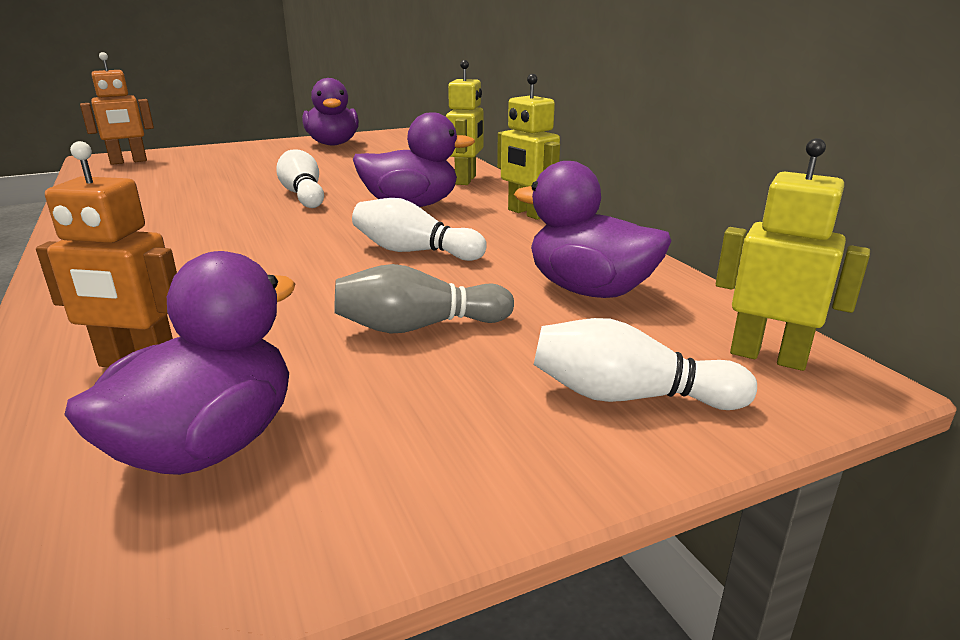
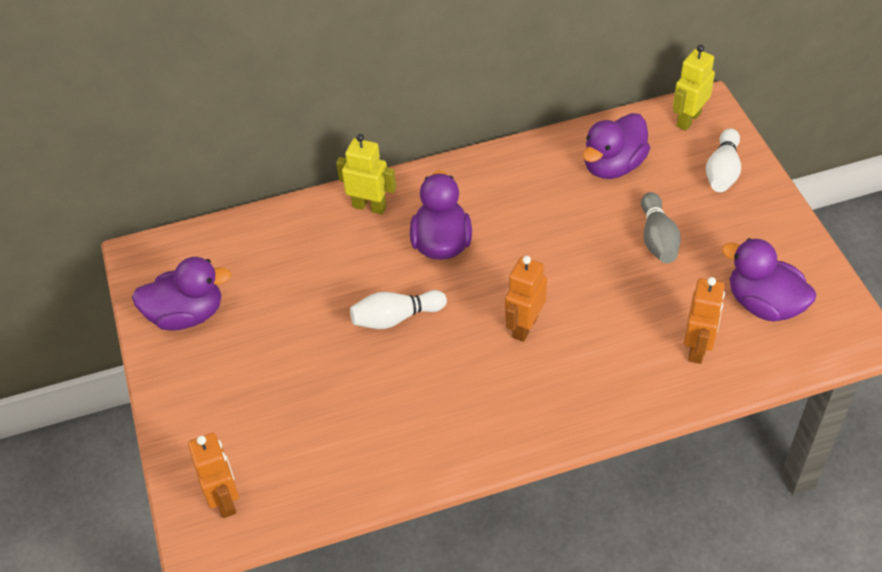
camera: 80 degrees left, 25 degrees up
(261, 245) = (524, 326): none -> orange robot
(414, 252) = (546, 241): white bowling pin -> none
(527, 213) = (470, 177): yellow robot -> none

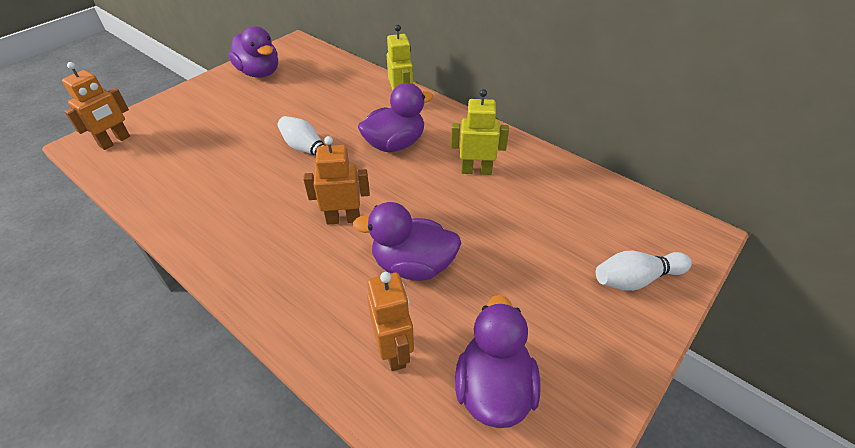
camera: 55 degrees right, 5 degrees down
(613, 166) = (561, 202): purple duck -> purple duck (413, 265)
(657, 239) = (506, 264): grey bowling pin -> none
(688, 119) = (670, 228): yellow robot -> yellow robot (476, 170)
(697, 348) = (394, 351): orange robot -> orange robot turned 90 degrees counterclockwise

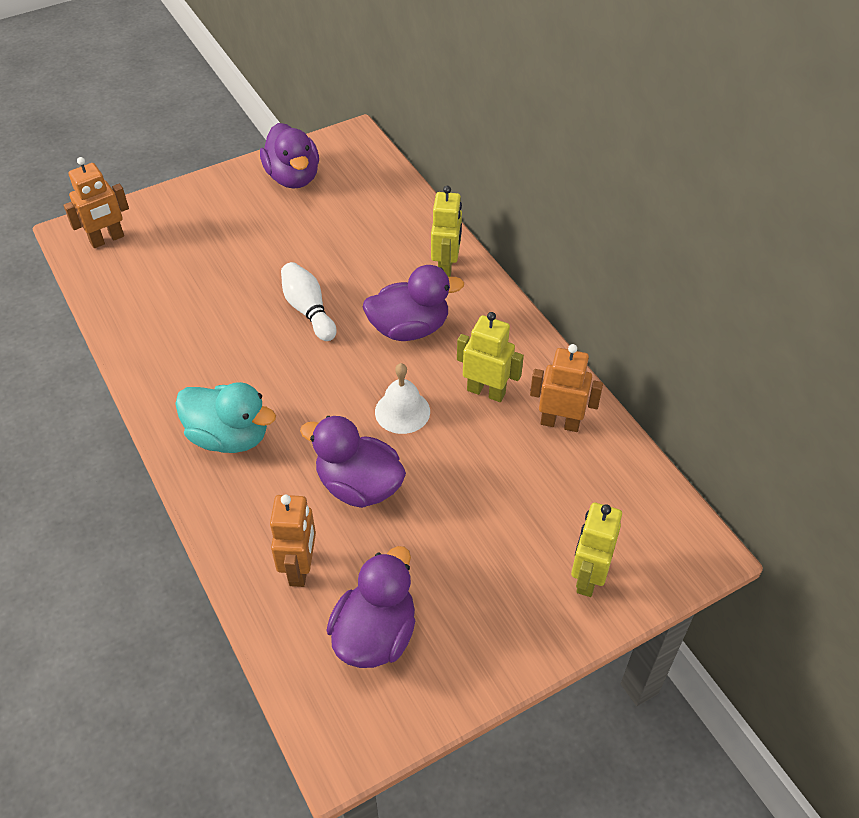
camera: 20 degrees right, 5 degrees up
(279, 259) = (229, 437): none -> turquoise duck
(343, 219) = (311, 409): orange robot -> orange robot (560, 423)
(419, 200) = (402, 411): none -> white bell
(636, 279) = (588, 577): white bowling pin -> yellow robot

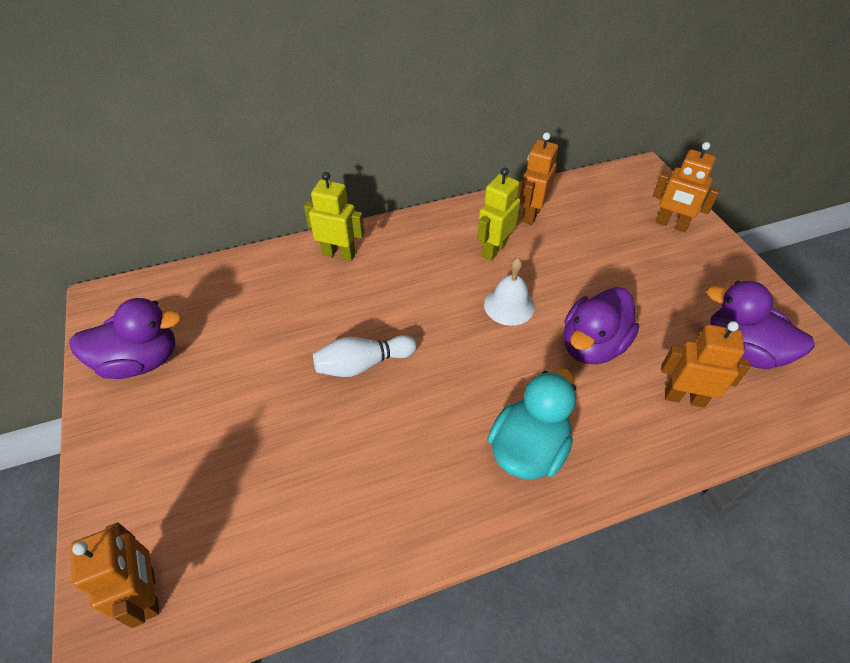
camera: 80 degrees left, 0 degrees up
(409, 328) = (409, 288): purple duck -> none
(588, 577) = (671, 224): yellow robot -> orange robot

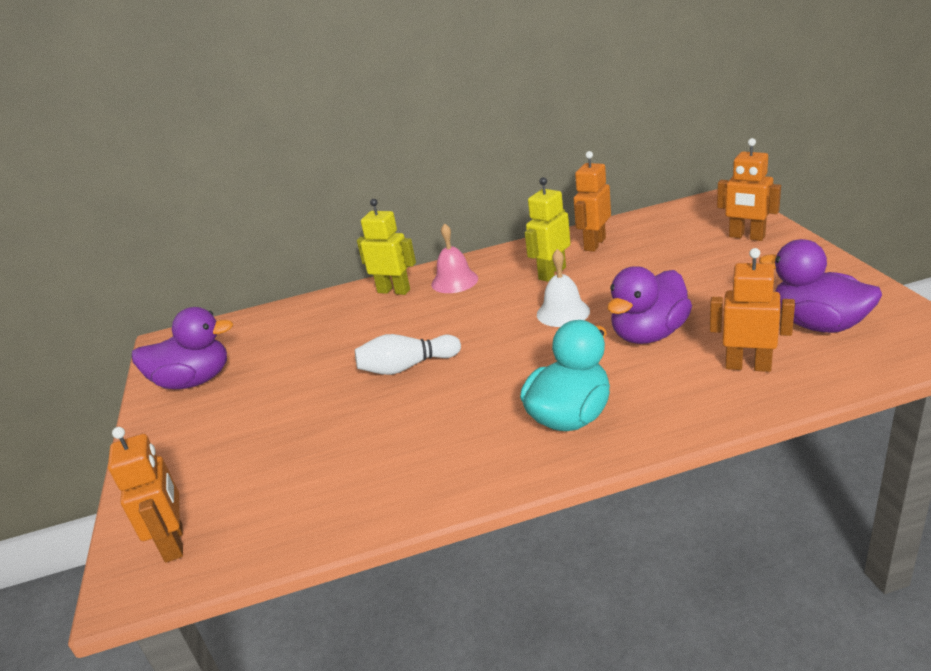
camera: 10 degrees right, 20 degrees down
(399, 248) = (454, 281): none -> pink bell

